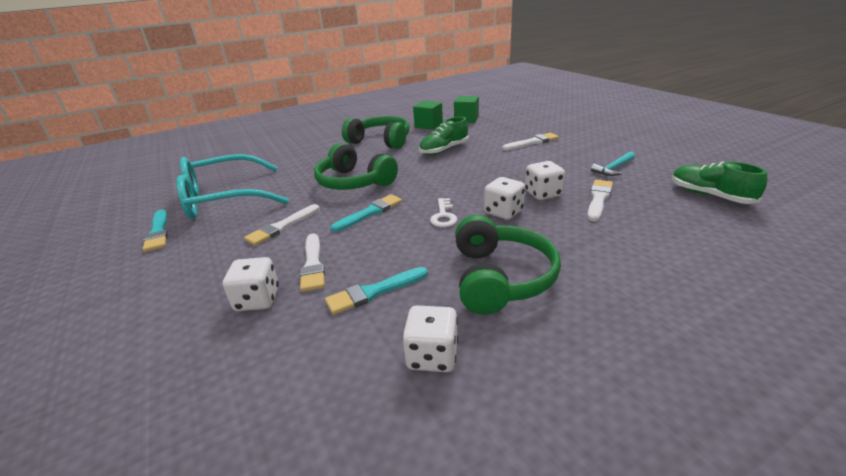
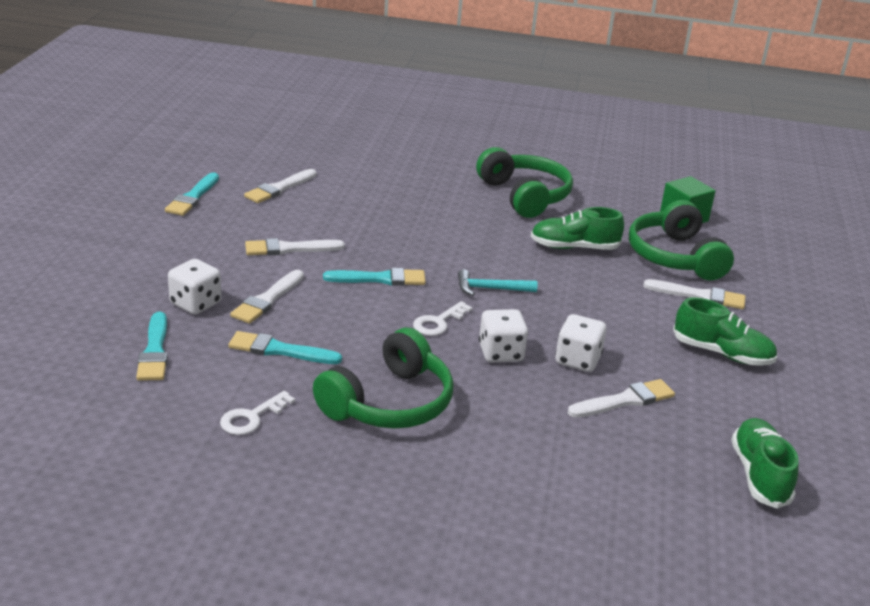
camera: 35 degrees right, 0 degrees up
(223, 198) = (279, 188): turquoise glasses -> white brush
(270, 360) = (154, 351): none -> turquoise brush
(354, 182) = (416, 236): green headphones -> green headphones (675, 257)
(428, 125) = (619, 201): green cube -> none
(432, 356) = (252, 417): white dice -> white key
(587, 158) = (722, 353): none -> green shoe
(613, 168) = (722, 383): turquoise hammer -> turquoise hammer (491, 289)

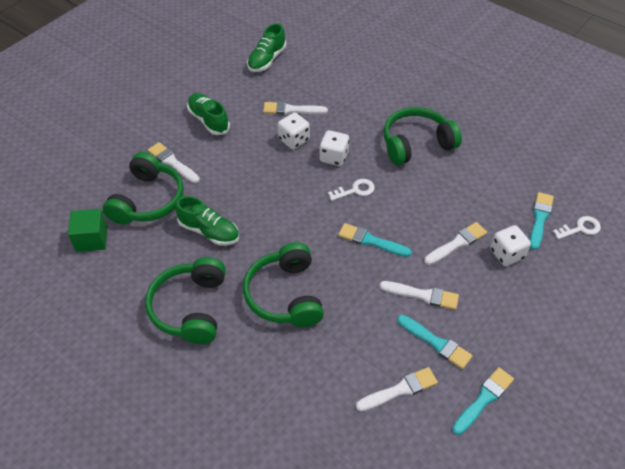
camera: 150 degrees left, 20 degrees up
(252, 417) = (492, 156): white key -> white key (580, 228)
(279, 350) = (463, 197): turquoise brush -> turquoise brush (436, 343)
(440, 220) = (285, 295): none -> green headphones
(491, 289) = (301, 209): turquoise hammer -> none

